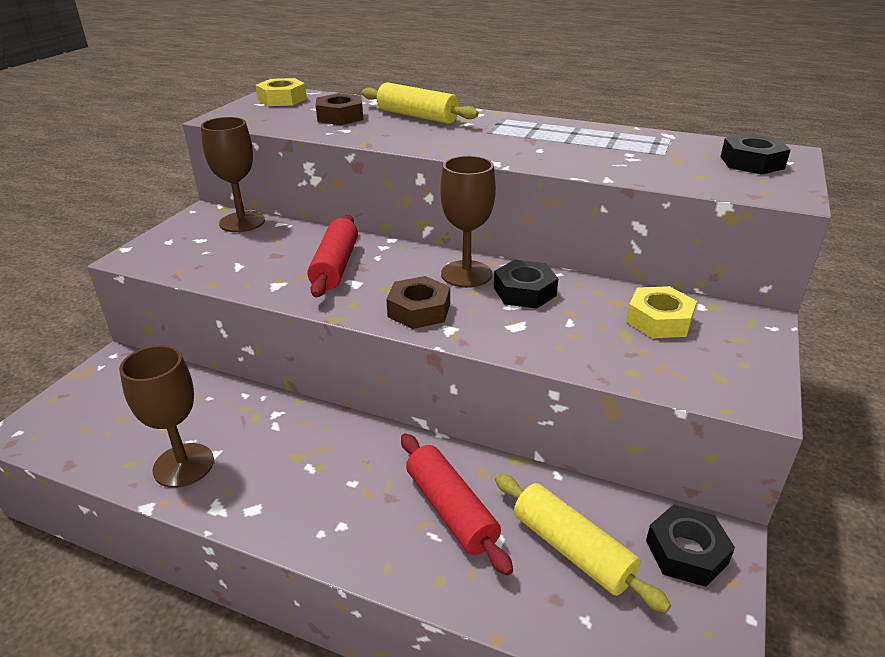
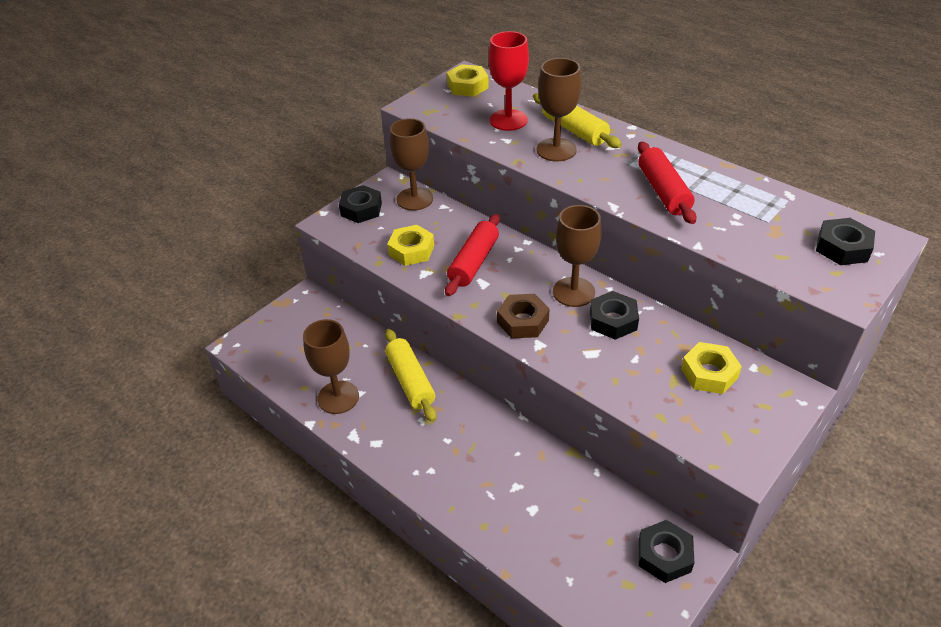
camera: 20 degrees right, 10 degrees up
(176, 239) = (361, 209): none -> black nut
(252, 266) = (411, 250): none -> yellow nut
(340, 117) = (508, 120): brown nut -> red goblet
(405, 131) = (556, 150): none -> brown goblet
(451, 510) = (508, 479): red rolling pin -> red rolling pin (663, 191)
(572, 549) = (582, 530): yellow rolling pin -> yellow rolling pin (410, 381)

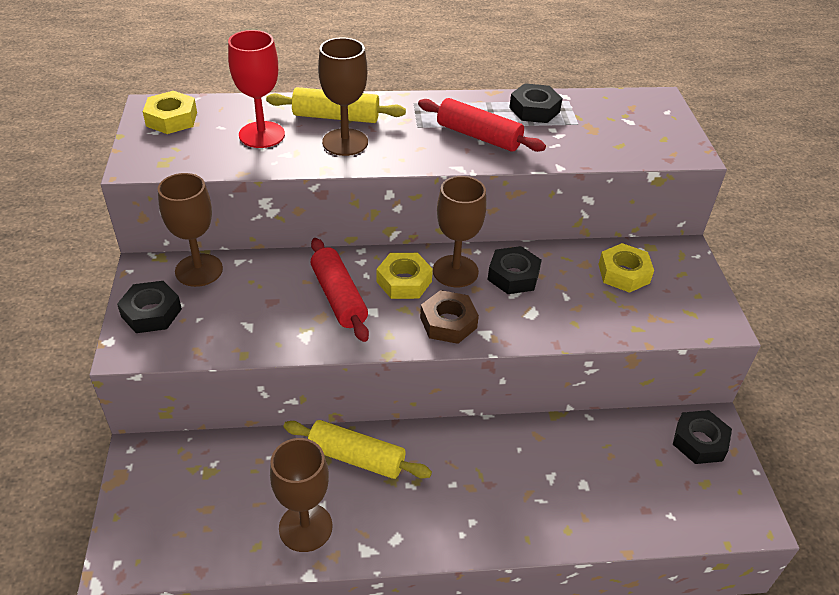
camera: 50 degrees left, 0 degrees up
(411, 250) = (263, 322): yellow nut -> yellow nut (404, 281)
(842, 247) = (644, 119): black nut -> black nut (534, 110)

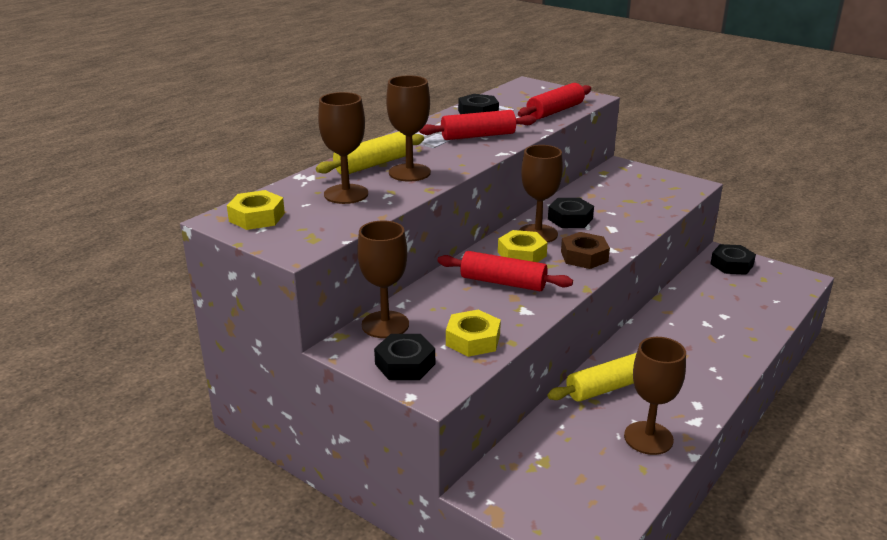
camera: 45 degrees left, 15 degrees down
(262, 135) = (346, 194): red goblet -> brown goblet
(612, 148) = (555, 111): none -> red rolling pin
(623, 273) = (616, 189): yellow nut -> yellow nut (473, 340)

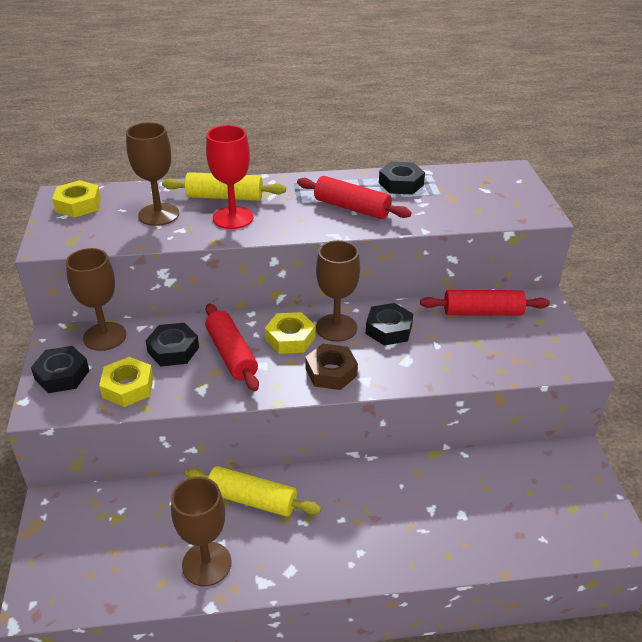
camera: 45 degrees right, 10 degrees up
(409, 173) = (233, 218): brown goblet -> red goblet
(555, 111) = (471, 213): red rolling pin -> red rolling pin (482, 312)
(731, 265) = (566, 472): black nut -> black nut (173, 350)

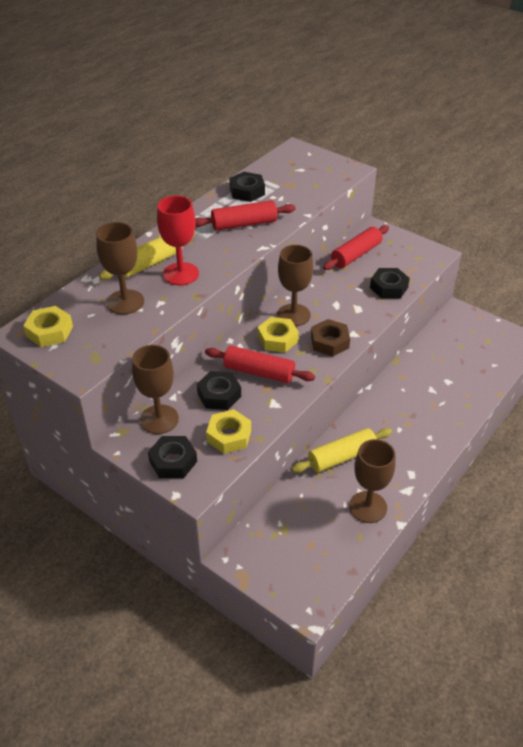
camera: 45 degrees left, 5 degrees up
(388, 329) = (323, 297): black nut -> black nut (388, 287)

